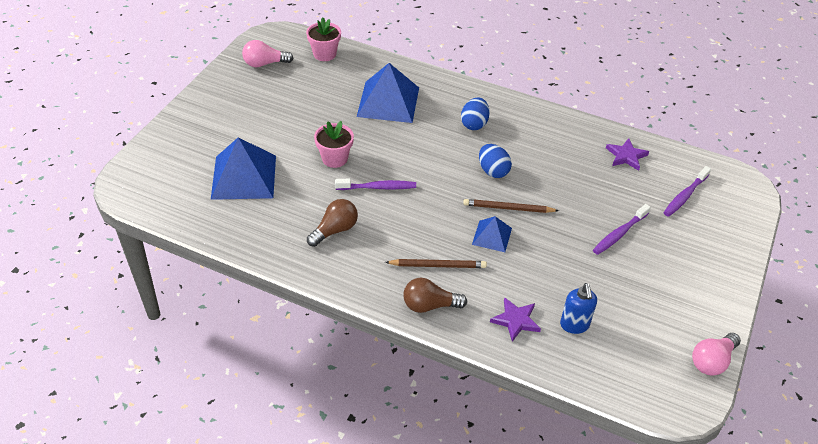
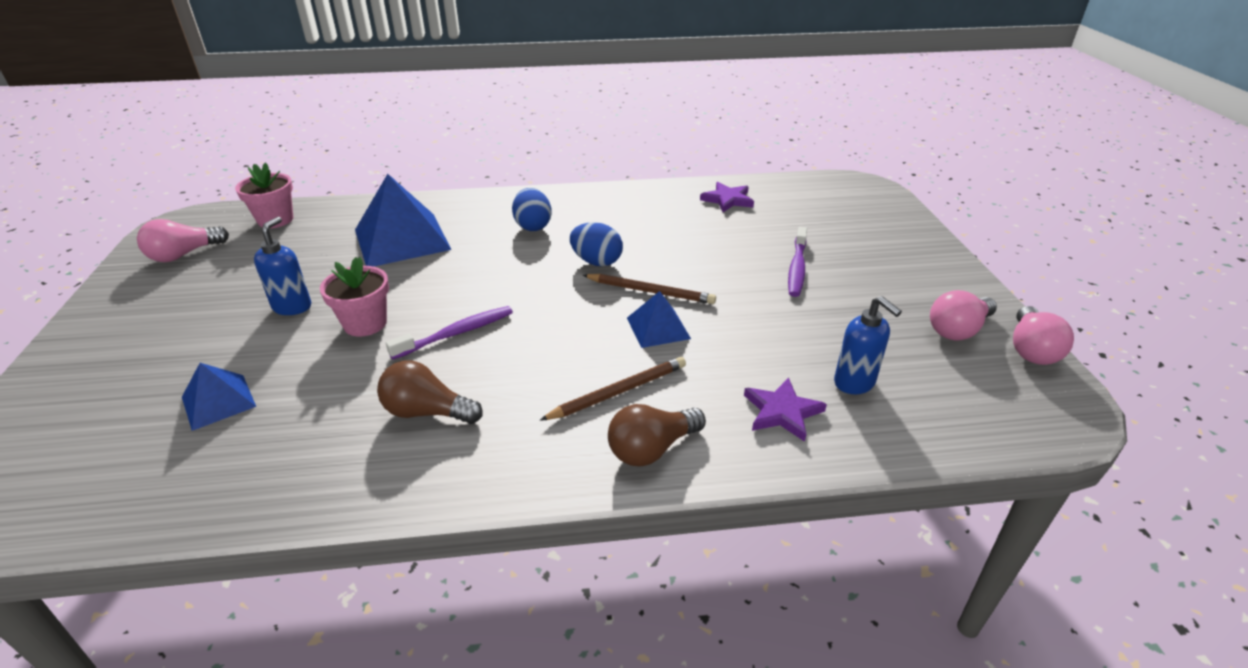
camera: 30 degrees left, 10 degrees down
(244, 177) = (218, 401): blue pyramid -> blue pyramid, size x0.53
(303, 129) = (292, 307): none -> blue soap dispenser
(335, 230) = (427, 412): brown light bulb -> brown light bulb turned 90 degrees counterclockwise
(508, 208) = (650, 291): brown pencil -> brown pencil turned 135 degrees counterclockwise
(679, 326) = (958, 330): none -> pink light bulb
(685, 196) = (820, 212): purple toothbrush -> none

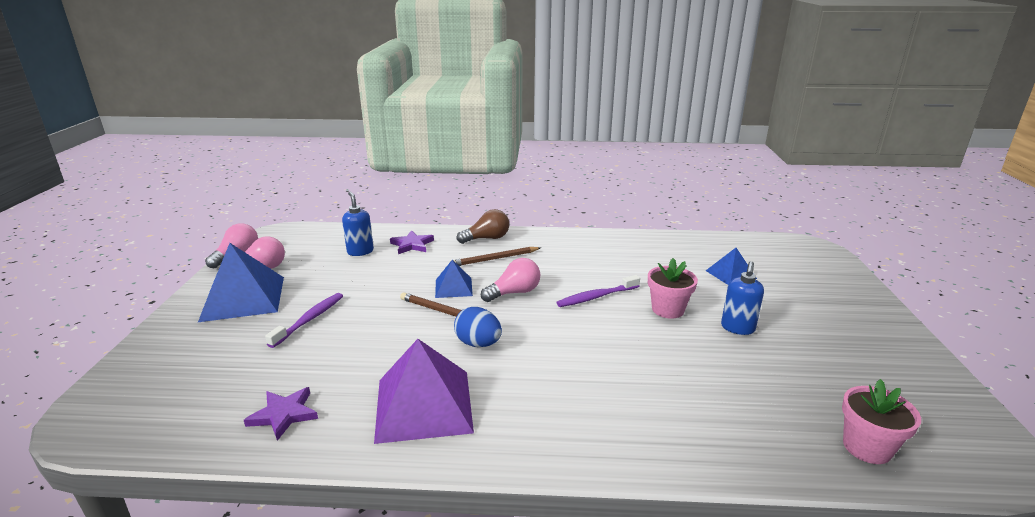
camera: 170 degrees left, 10 degrees down
(184, 255) = (914, 398): pink light bulb -> pink light bulb (514, 292)
(402, 239) = (680, 394): blue pyramid -> blue pyramid (243, 298)
(427, 412) = (603, 260): brown light bulb -> none
(533, 226) = (534, 397): blue egg -> none
(623, 213) = (424, 405): none -> purple pyramid

